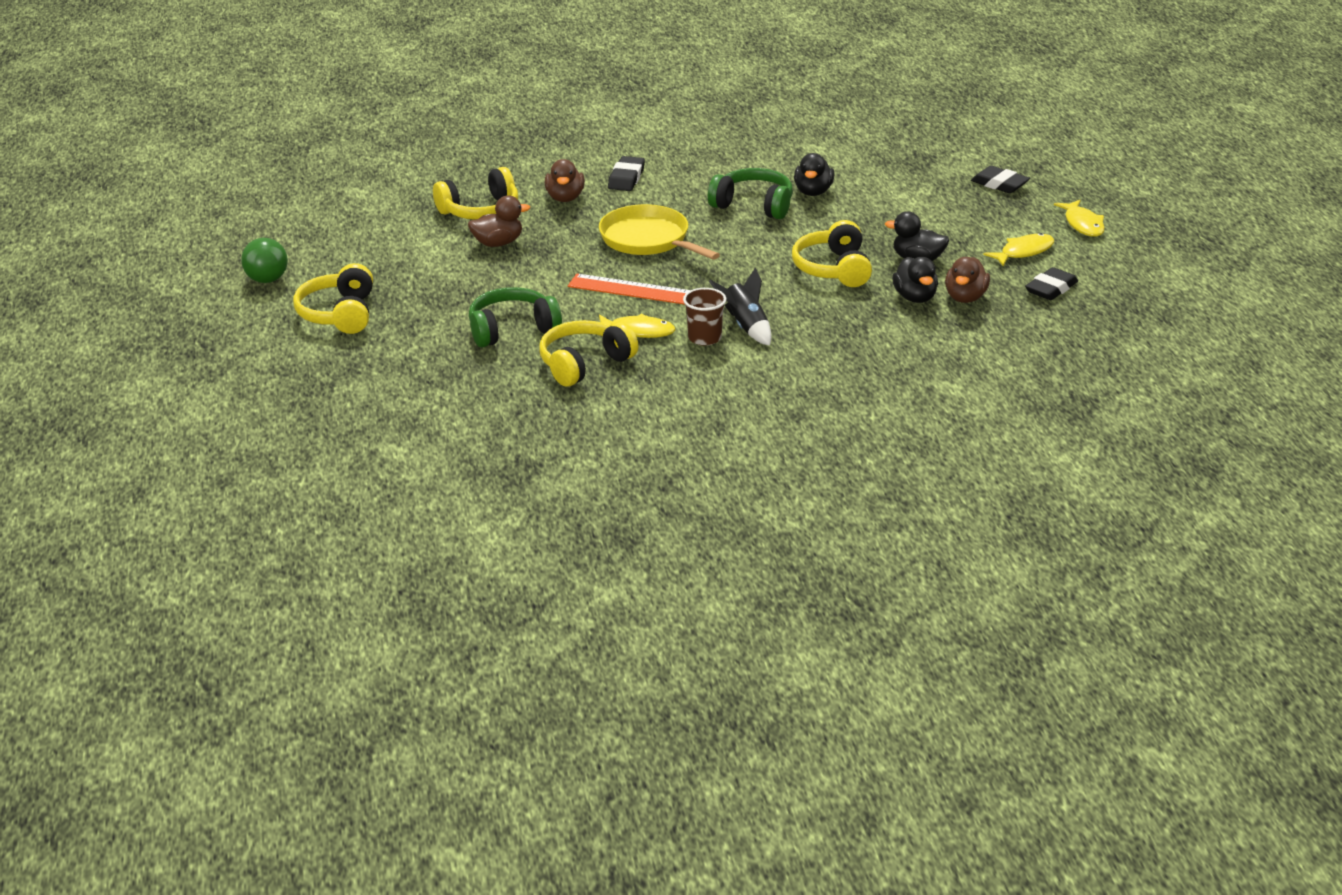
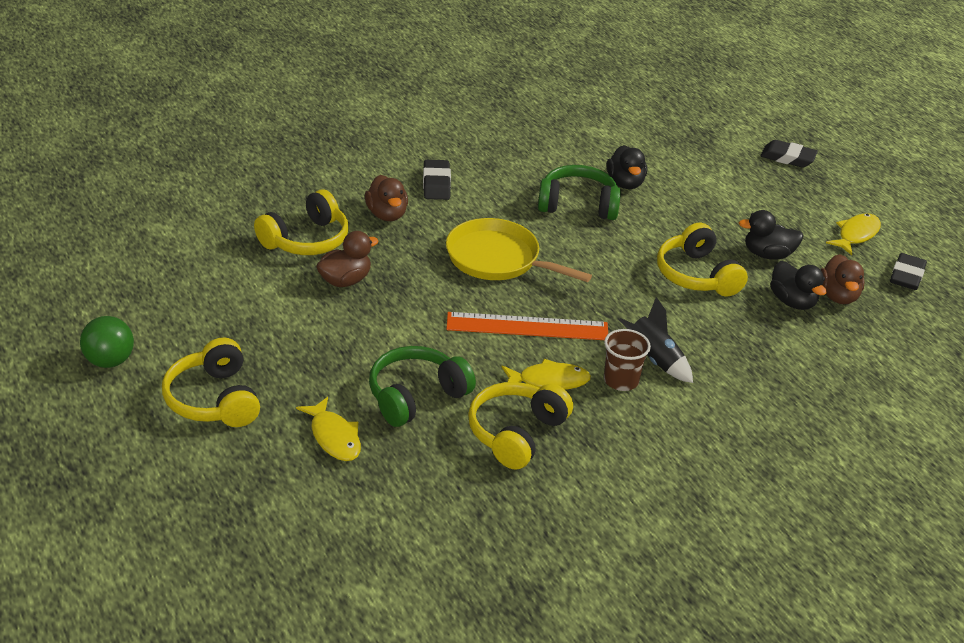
camera: 20 degrees left, 5 degrees up
(1083, 224) = (887, 197): yellow fish -> yellow fish (334, 437)

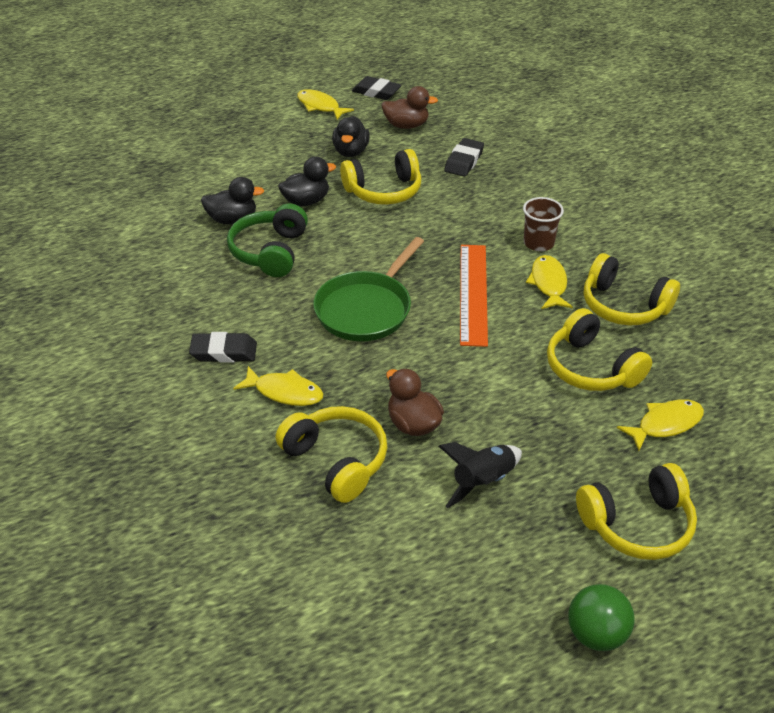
camera: 85 degrees left, 5 degrees up
(387, 214) = (284, 392): brown duck -> yellow fish
(416, 396) = (591, 368): green headphones -> yellow headphones
(498, 259) = (366, 309): yellow pan -> green pan
(653, 360) = (507, 224): black rocket -> black rocket (482, 482)
(787, 158) = (197, 124): black eraser -> black eraser (464, 161)
(792, 302) = (416, 147): black duck -> black duck (306, 201)

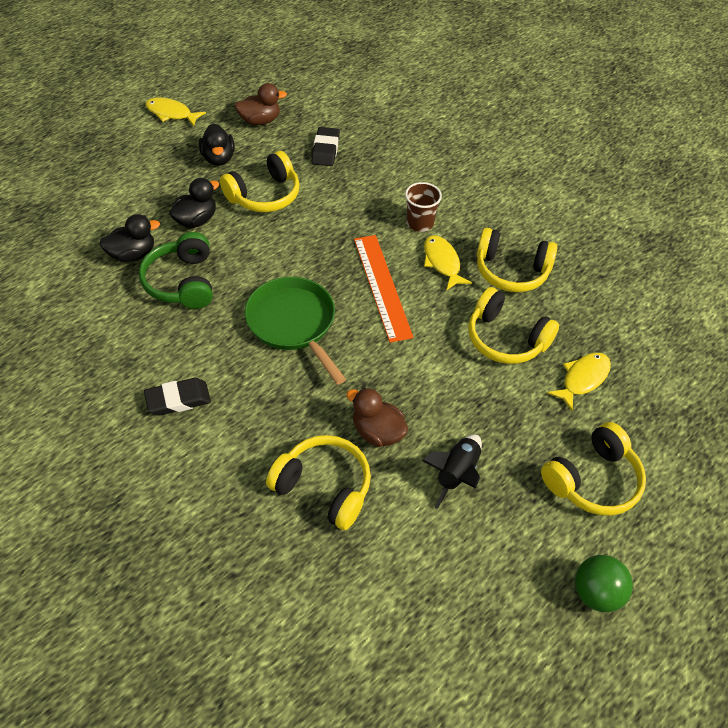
camera: 20 degrees left, 10 degrees up
(284, 392) = (251, 428): yellow fish -> none
(366, 309) = (293, 323): green pan -> green pan turned 135 degrees clockwise
(376, 92) = (219, 89): black eraser -> none

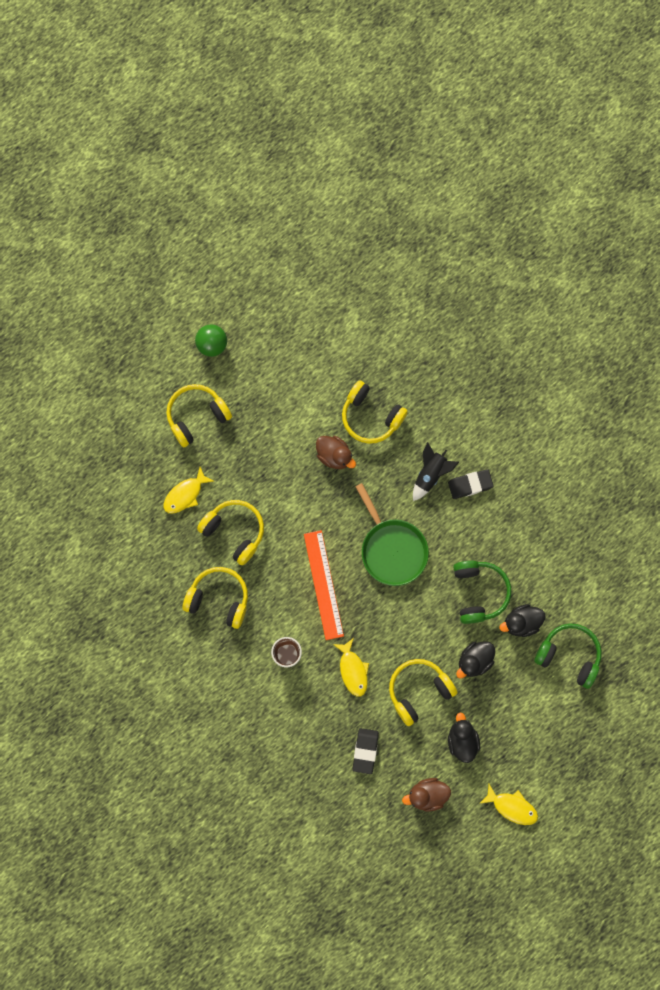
camera: 175 degrees left, 25 degrees up
(80, 226) = (569, 655): none -> green headphones
(442, 262) = (273, 609): yellow fish -> yellow fish (353, 670)
(456, 474) = (285, 423): black rocket -> black rocket (430, 474)

